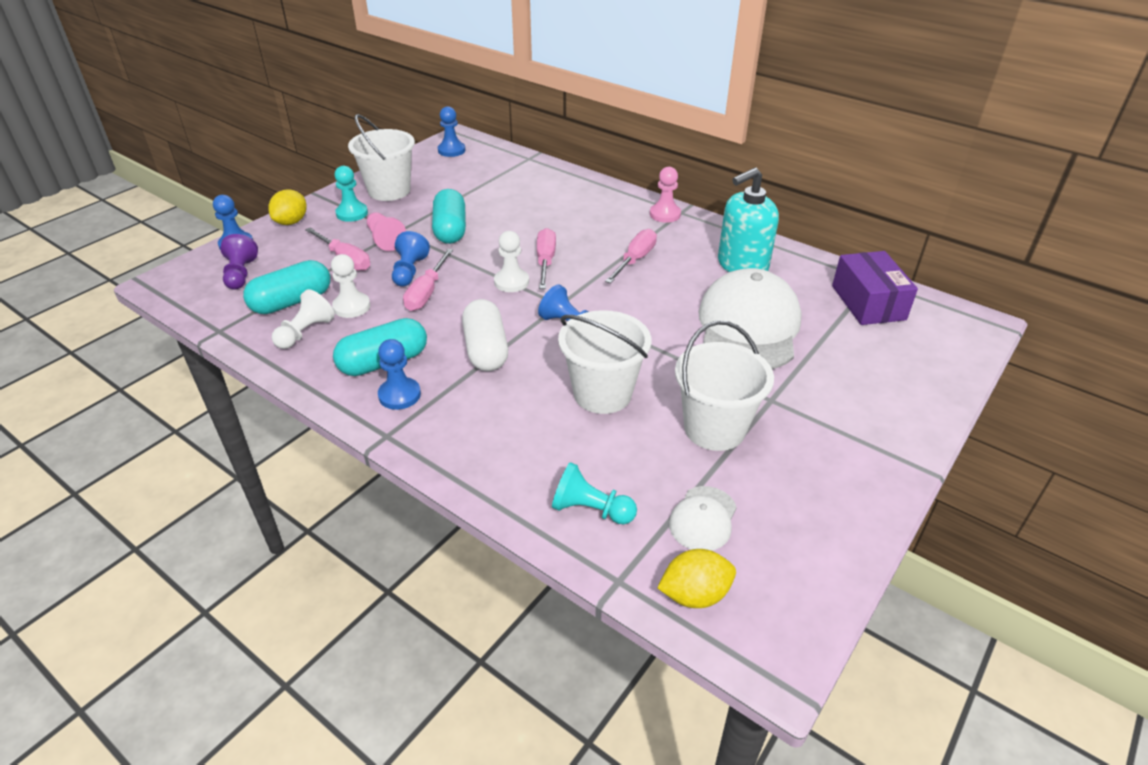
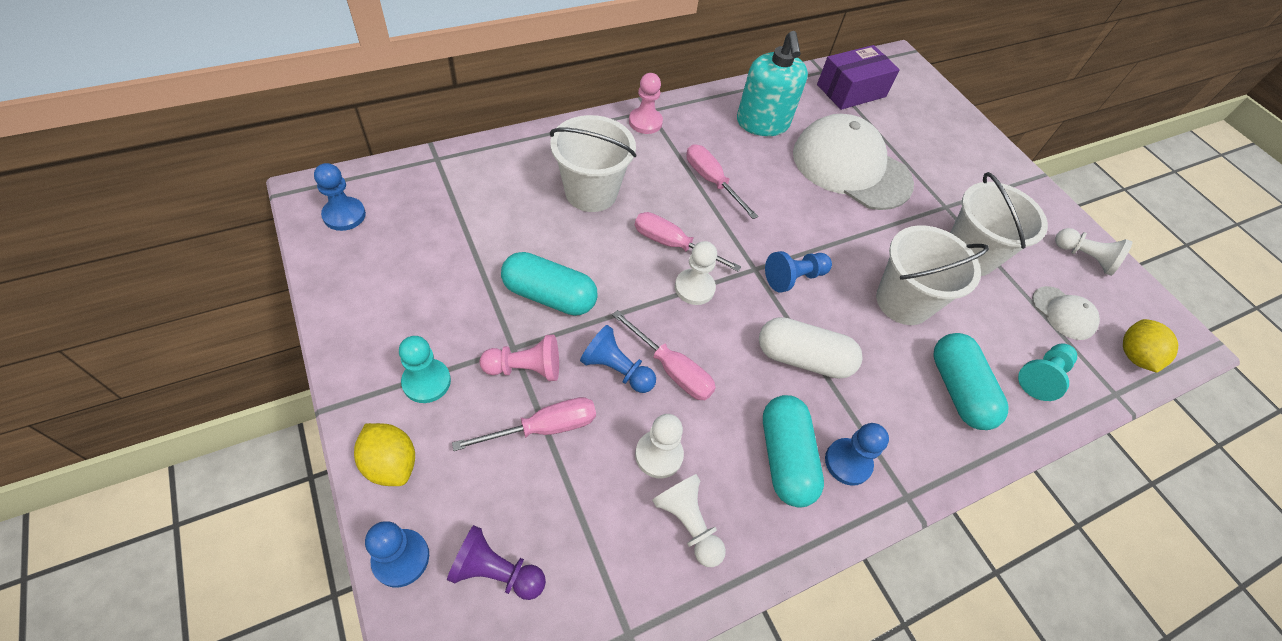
camera: 70 degrees left, 15 degrees up
(292, 302) = (609, 521): turquoise capsule -> turquoise capsule (958, 390)
(389, 190) = (397, 319): white bucket -> white bucket (591, 192)
(820, 530) = (1084, 258): none -> white pawn
(868, 302) = (851, 91): purple box -> purple box turned 45 degrees counterclockwise

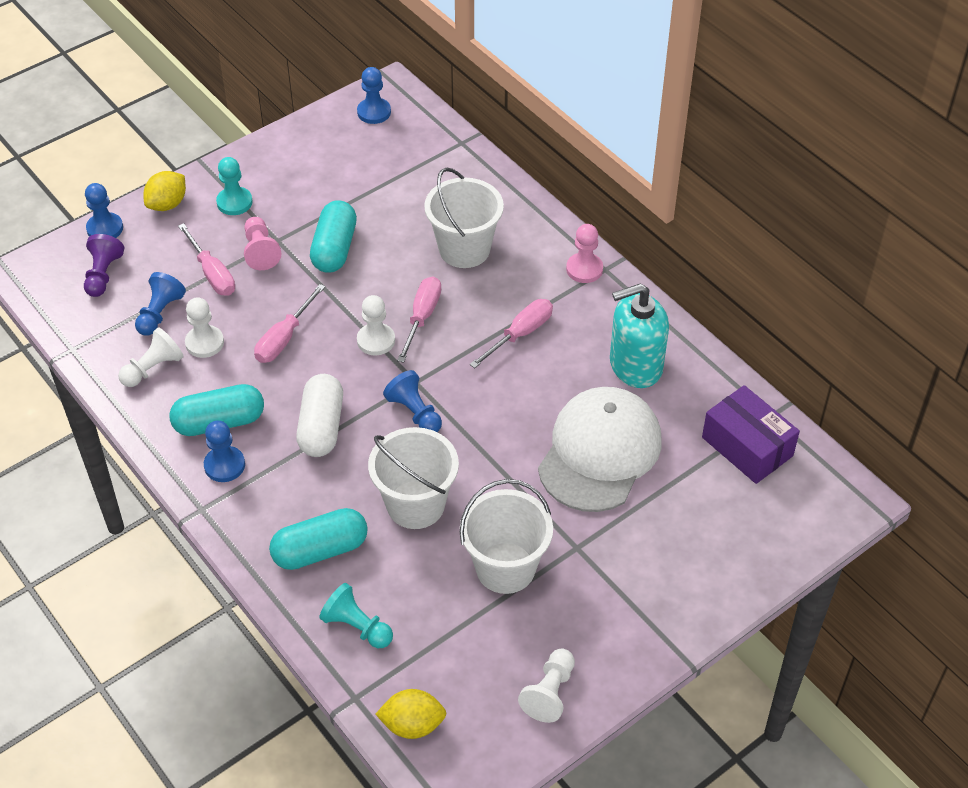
camera: 85 degrees right, 5 degrees down
(616, 369) = (274, 304): blue pawn -> blue pawn (160, 313)
(1063, 313) = (451, 658): white cap -> none

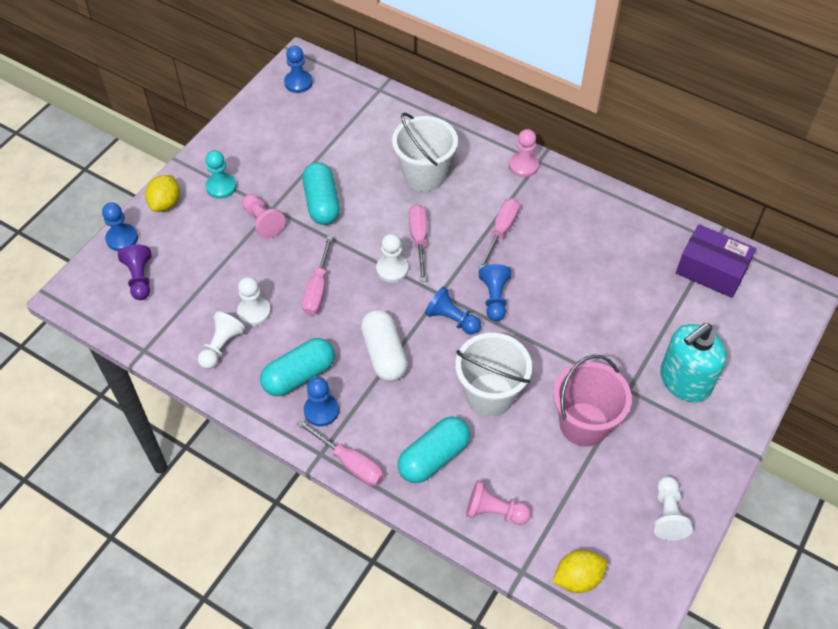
camera: 20 degrees left, 5 degrees up
(160, 313) = (204, 298): blue pawn -> blue pawn (494, 298)
(212, 273) = (232, 251): pink screwdriver -> pink screwdriver (349, 463)
(357, 626) = (494, 511): turquoise pawn -> pink pawn
(505, 568) = (584, 424): white bucket -> pink bucket
(600, 452) = (607, 308): white cap -> none
(635, 366) = (599, 231): turquoise soap dispenser -> turquoise soap dispenser (684, 381)

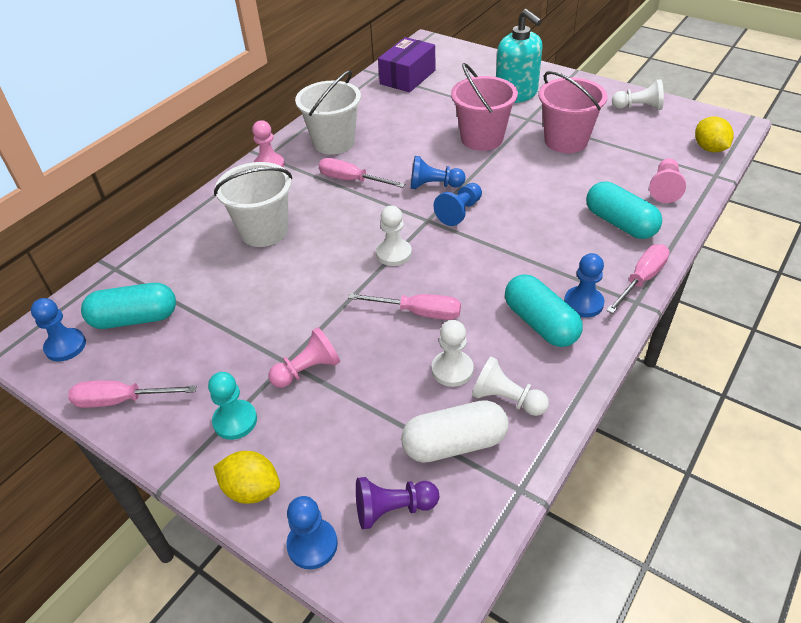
camera: 85 degrees left, 10 degrees down
(322, 203) = (287, 314): turquoise capsule -> turquoise capsule (135, 318)
(384, 354) = (505, 257): white capsule -> white capsule (454, 444)
(419, 240) = (355, 234): pink screwdriver -> pink screwdriver (121, 400)
(490, 395) = (544, 189): white bucket -> white bucket (334, 142)
(583, 342) = (482, 138): none -> pink bucket

